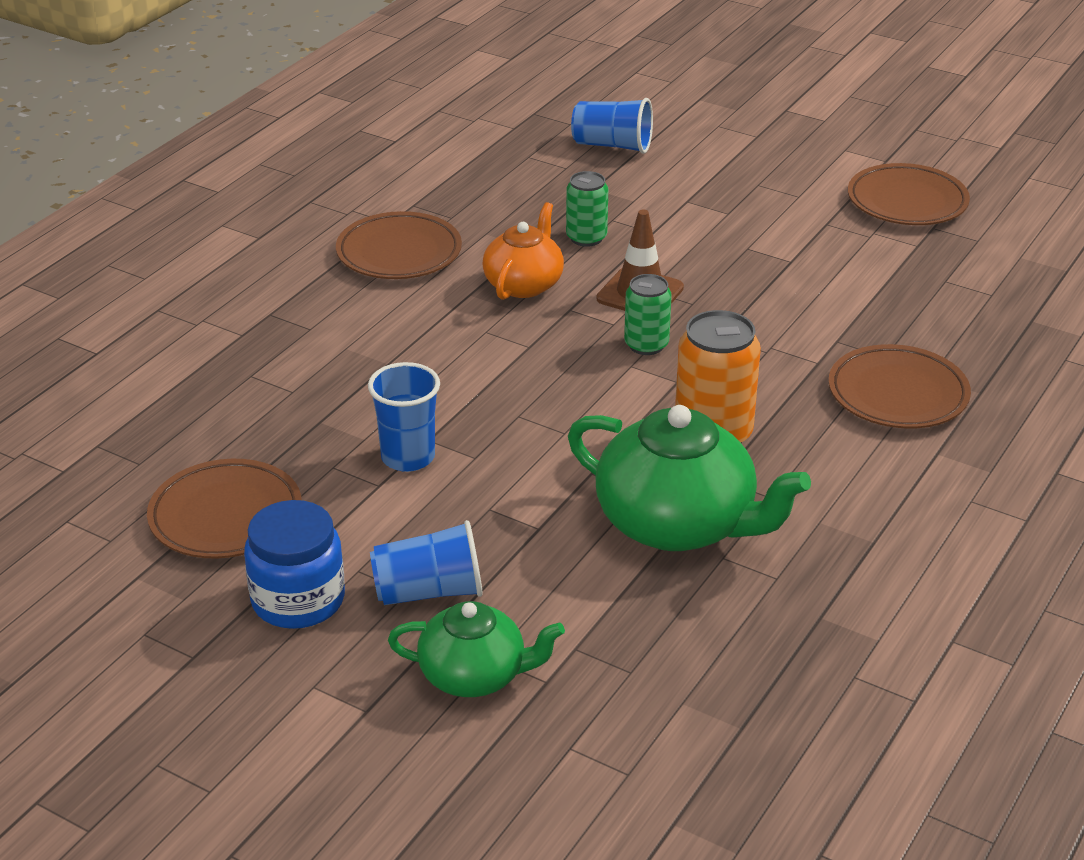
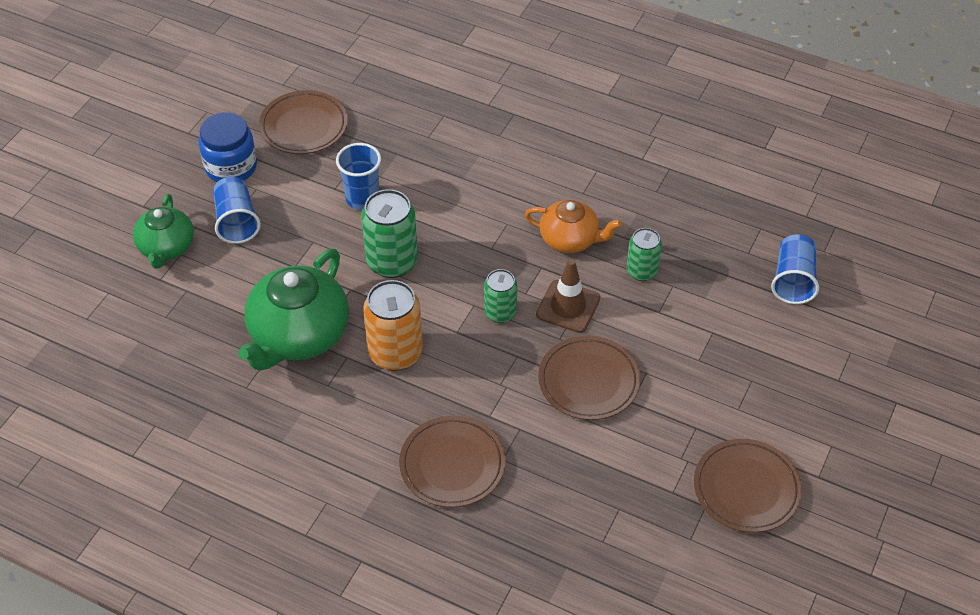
camera: 85 degrees right, 15 degrees up
(399, 253) = (600, 168): brown plate -> brown plate (588, 381)
(543, 432) = (392, 262): none -> green can

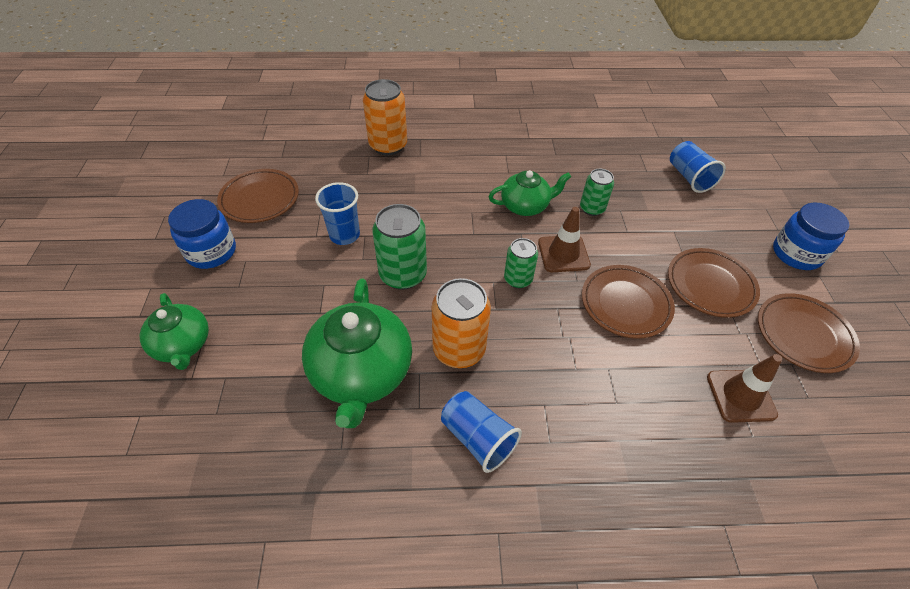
camera: 30 degrees left, 0 degrees up
(236, 221) = (242, 295): blue cup -> blue cup (478, 438)
(452, 465) = (581, 430): brown plate -> brown plate (710, 285)
(472, 110) = (388, 145): none -> orange can
(570, 239) = (525, 206): orange teapot -> green teapot
(624, 507) = (740, 396): none -> brown traffic cone
(830, 413) = (796, 254): none -> blue jar

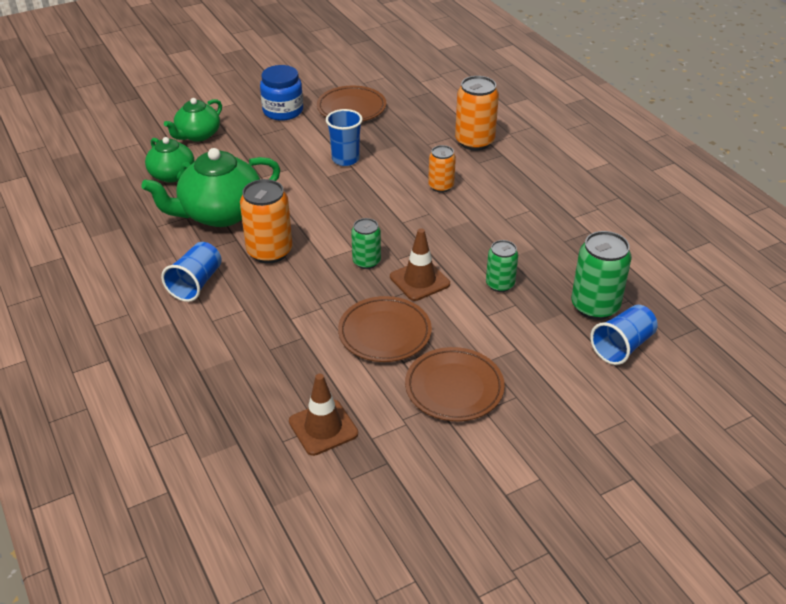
camera: 65 degrees right, 10 degrees down
(403, 275) = (325, 201): green can -> green can (595, 306)
(437, 190) = (441, 186): none -> orange can
(525, 206) = (465, 241): green teapot -> green teapot (173, 175)
(796, 254) = (562, 454): blue jar -> none
(803, 335) = (433, 469): brown plate -> none

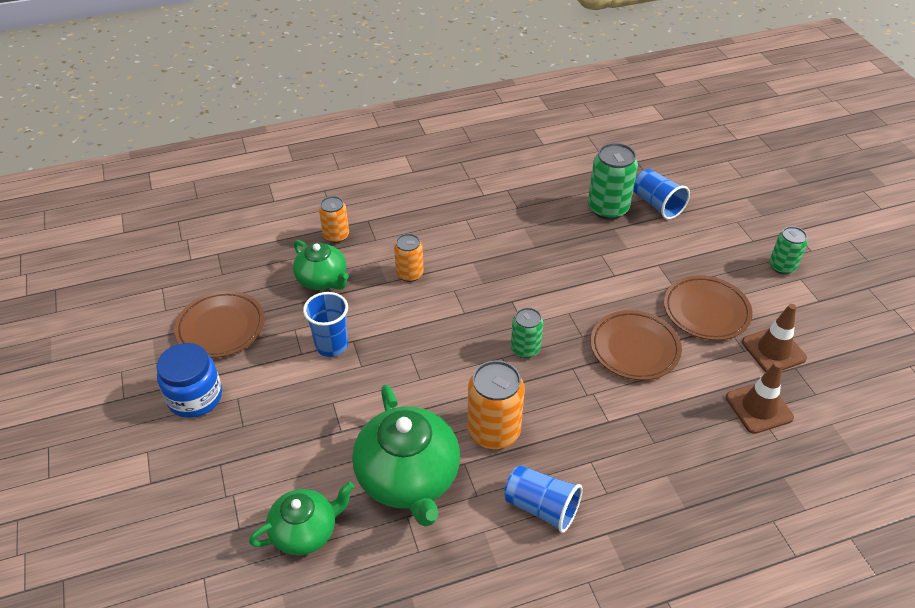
camera: 80 degrees left, 5 degrees up
(197, 135) = (214, 499): green teapot -> green teapot (322, 280)
(419, 280) = (560, 312): brown traffic cone -> brown traffic cone (773, 350)
(474, 141) = (336, 236): orange can -> orange can, size x0.61
(500, 284) = (573, 259): green can -> green can (782, 266)

